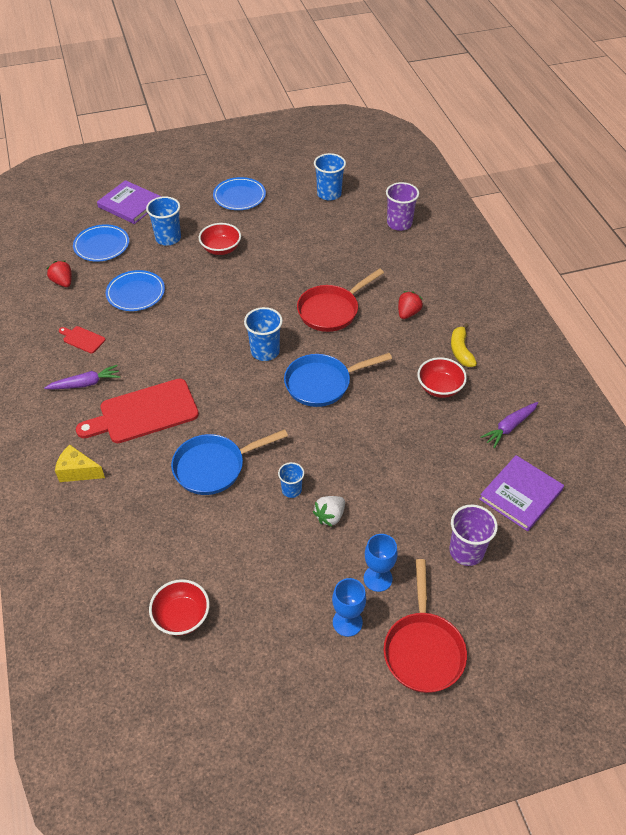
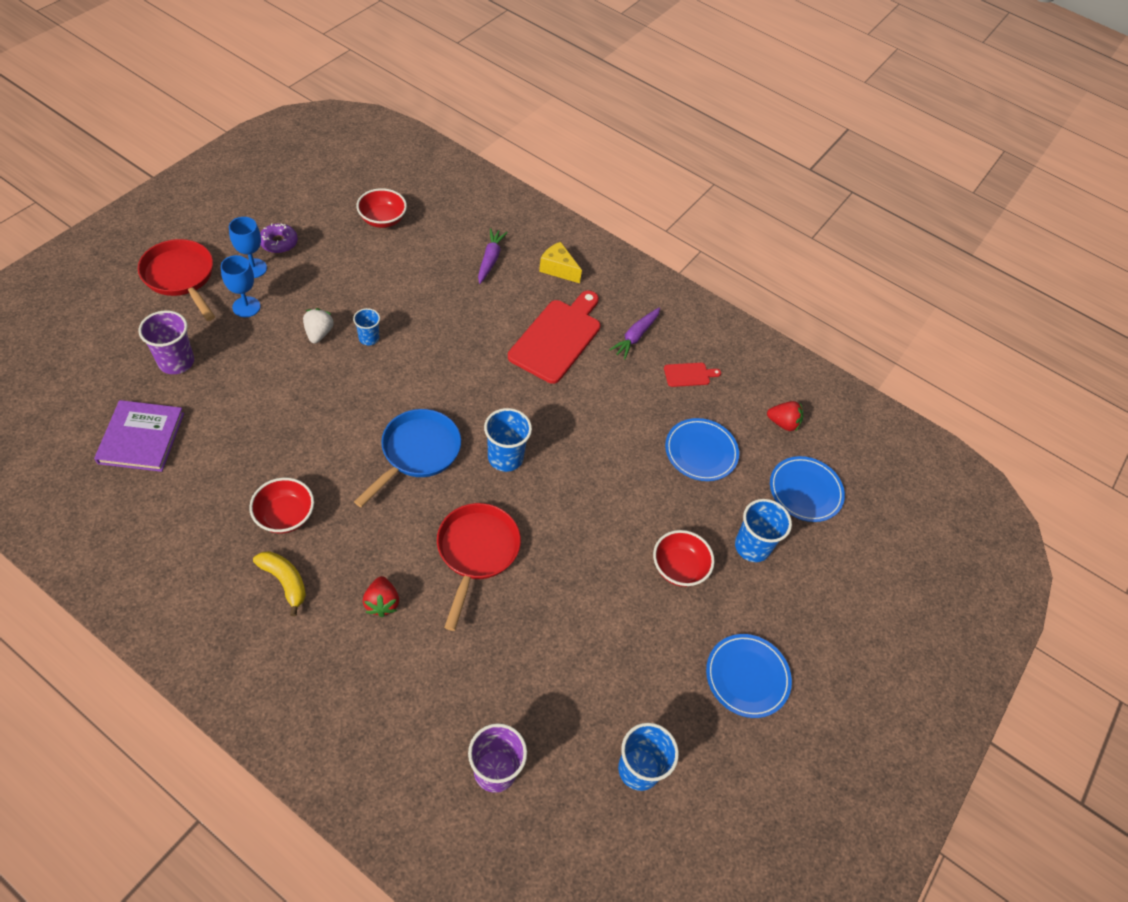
camera: 135 degrees right, 5 degrees up
(78, 471) = (558, 269): yellow cheese -> yellow cheese turned 120 degrees counterclockwise
(130, 204) = (851, 572): purple book -> none
(214, 467) = (452, 324): blue pan -> none
(304, 643) = (279, 242): none -> purple donut
(509, 427) = (181, 507): purple carrot -> purple carrot (490, 259)

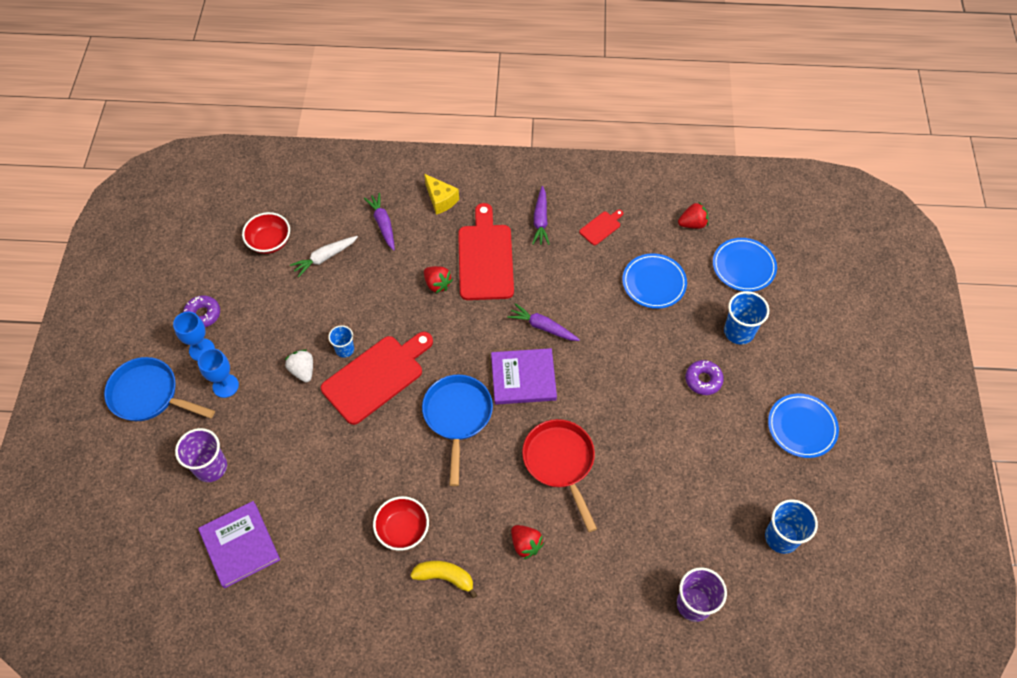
camera: 25 degrees left, 5 degrees up
(181, 277) = (149, 395): red pan -> blue pan
(376, 376) = (376, 377): none -> red cutting board
(417, 257) = (324, 258): none -> white carrot
(495, 334) = (437, 284): none -> red strawberry
(505, 457) = (523, 378): blue cup -> purple book
(558, 269) = (441, 200): yellow cheese -> yellow cheese turned 135 degrees counterclockwise
(561, 426) = (543, 327): none -> purple carrot
(679, 568) = (703, 380): red bowl -> purple donut

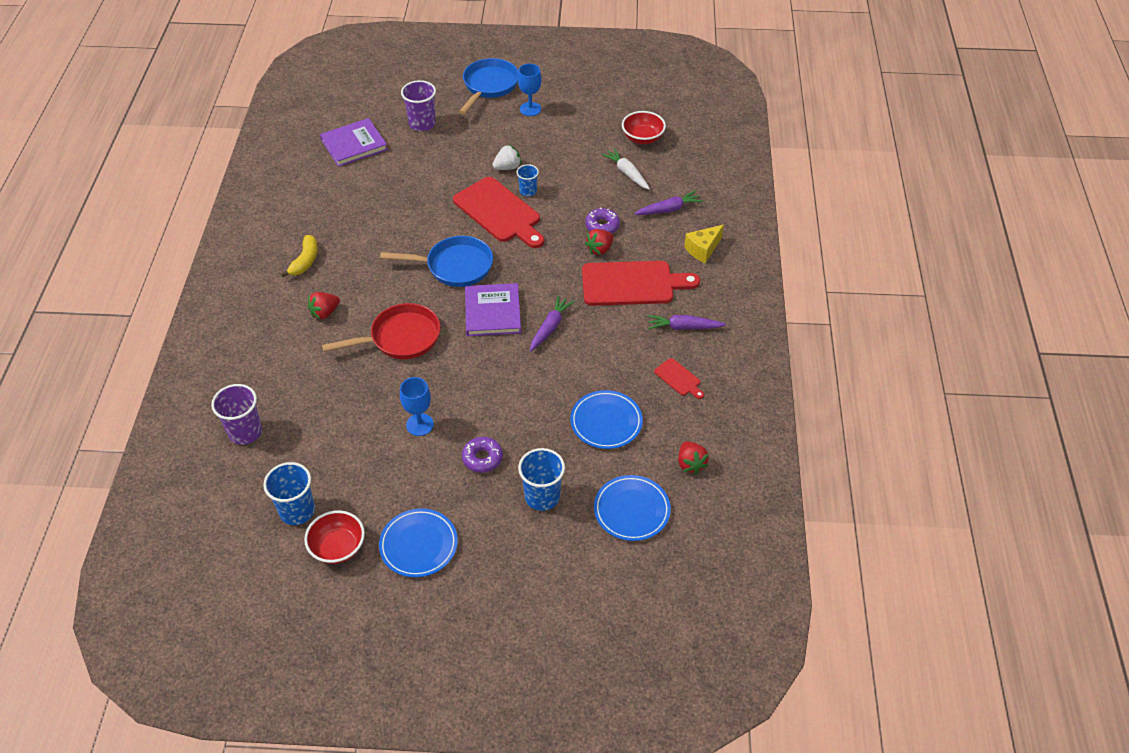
camera: 90 degrees right, 10 degrees down
(203, 314) = (565, 106): purple donut -> purple donut (602, 226)
(225, 386) = (495, 125): blue goblet -> blue goblet (420, 424)
(403, 529) = (352, 234): red bowl -> red bowl (338, 547)

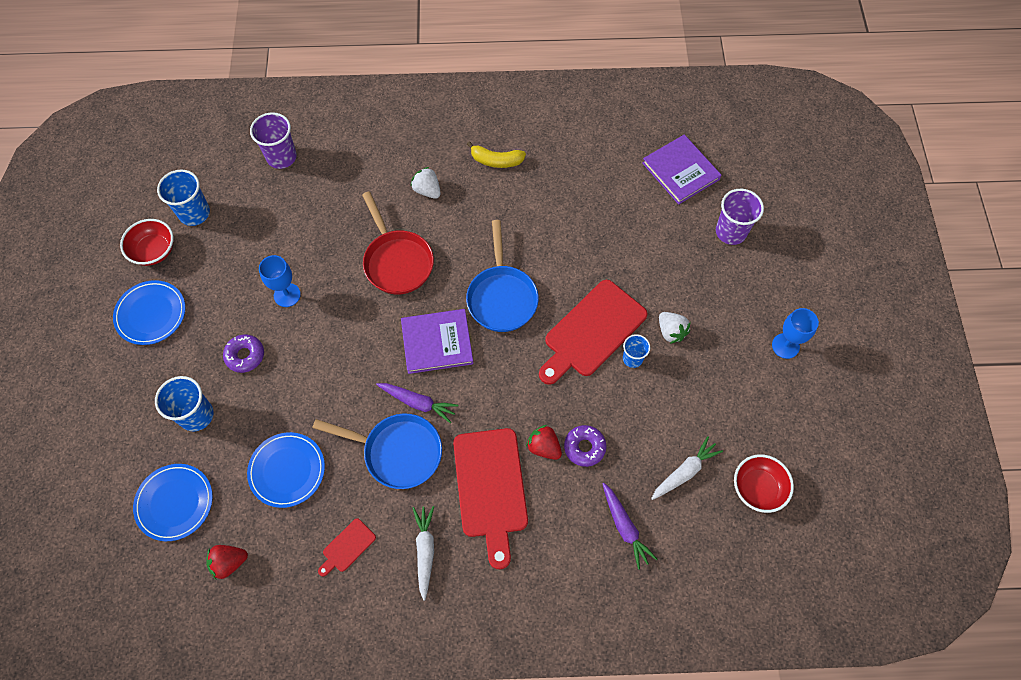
camera: 85 degrees right, 15 degrees up
(325, 313) = (427, 190): red strawberry -> white strawberry
(489, 86) = (819, 294): blue pan -> blue pan (398, 452)
(683, 327) = (425, 551): purple carrot -> white carrot
(703, 249) = (557, 572): yellow cheese -> none

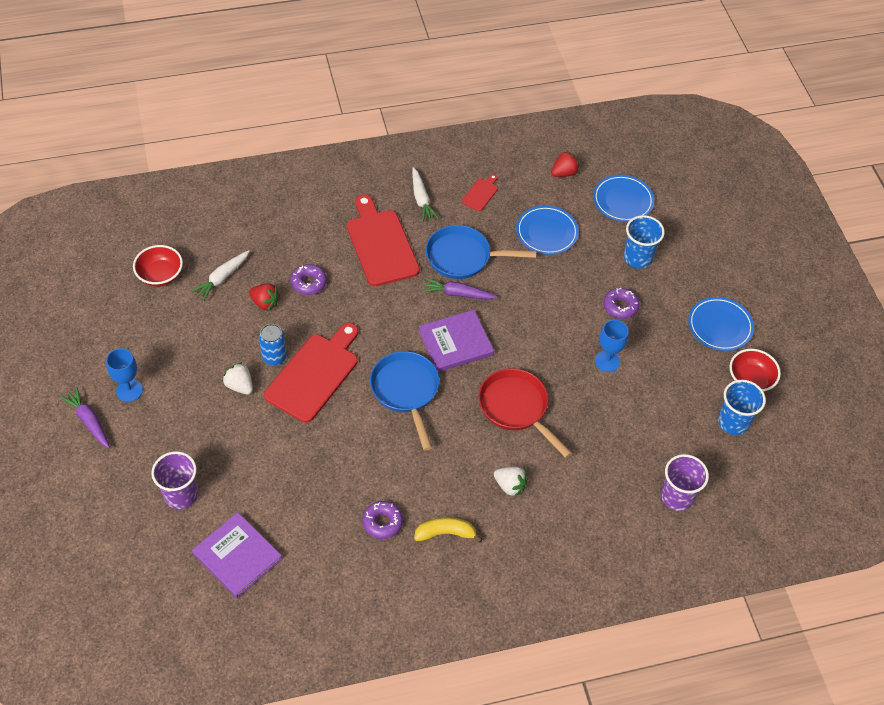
camera: 165 degrees right, 10 degrees down
(544, 447) = (343, 278): red strawberry -> red strawberry (265, 303)
(550, 178) = (382, 522): none -> purple donut
(625, 527) = (269, 235): purple carrot -> purple carrot (89, 421)
(632, 358) = (274, 357): blue cup -> blue can

